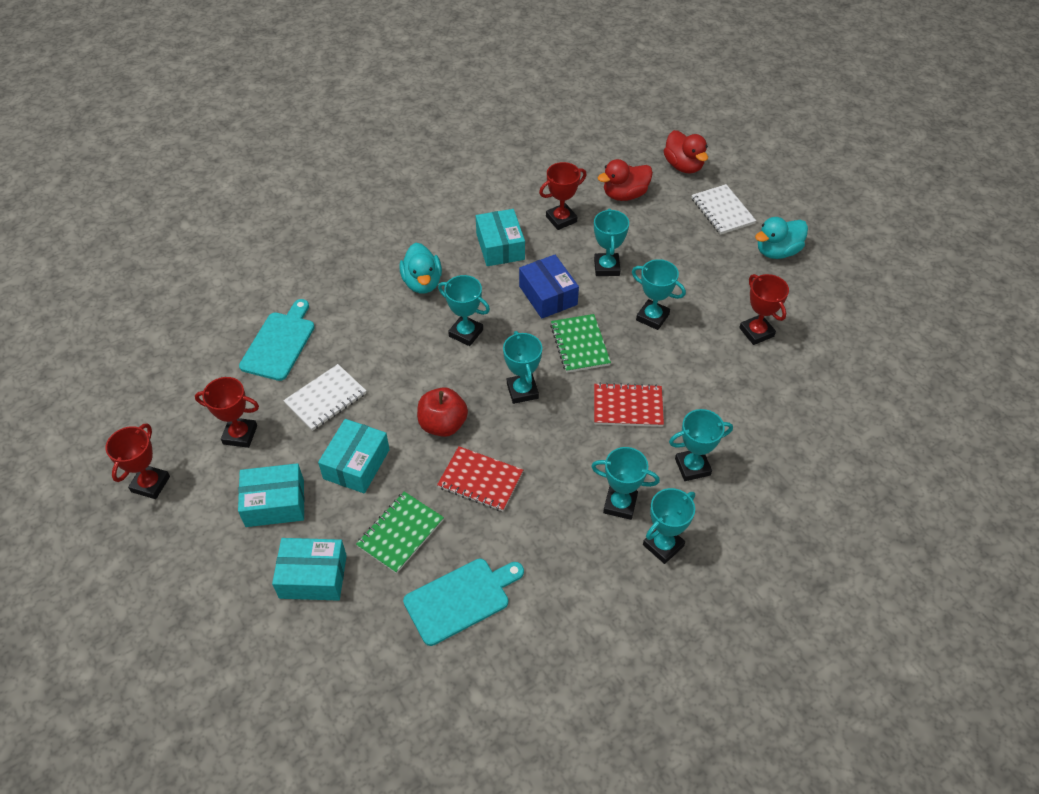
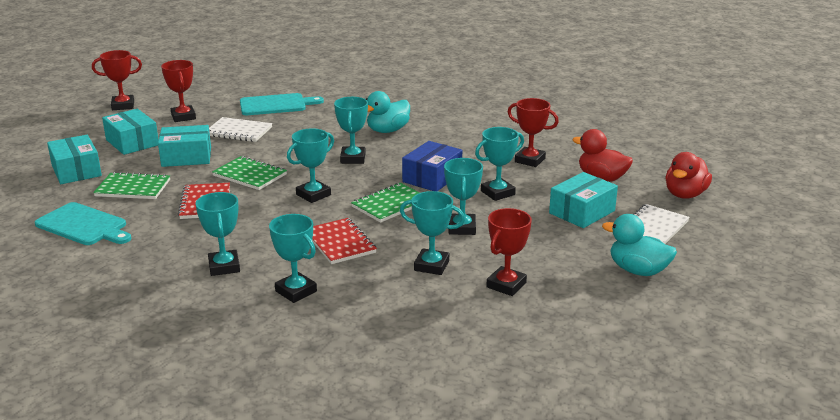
camera: 60 degrees right, 25 degrees down
(443, 424) = (250, 175): red apple -> green notebook
(500, 246) = (464, 146): turquoise box -> turquoise box (582, 212)
(663, 545) = (192, 298): turquoise trophy -> turquoise trophy (431, 265)

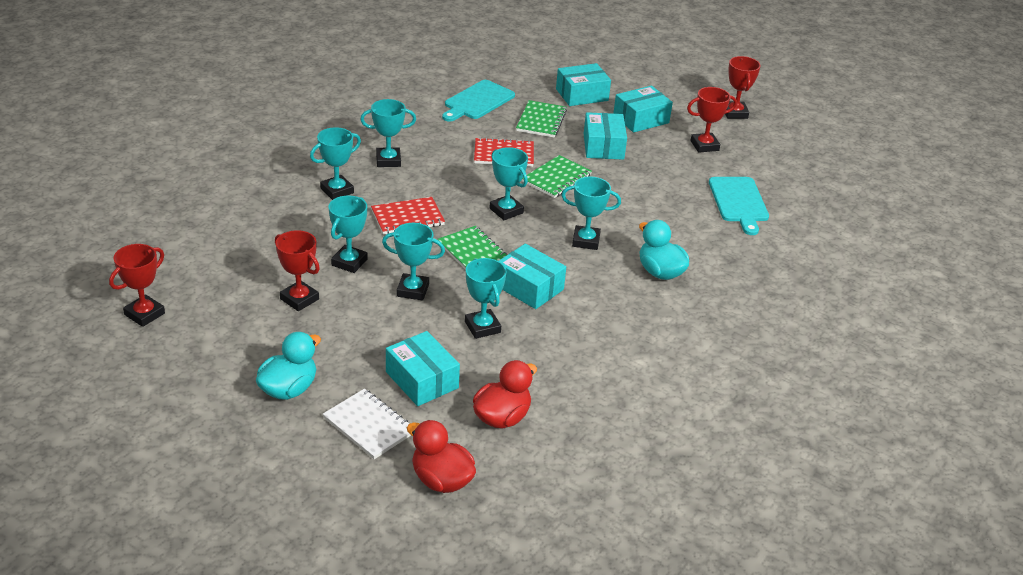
camera: 95 degrees right, 10 degrees up
(238, 131) = (663, 176): white notebook -> none
(432, 178) = (529, 287): blue box -> turquoise box
(530, 160) = (562, 368): red trophy -> red trophy (144, 314)

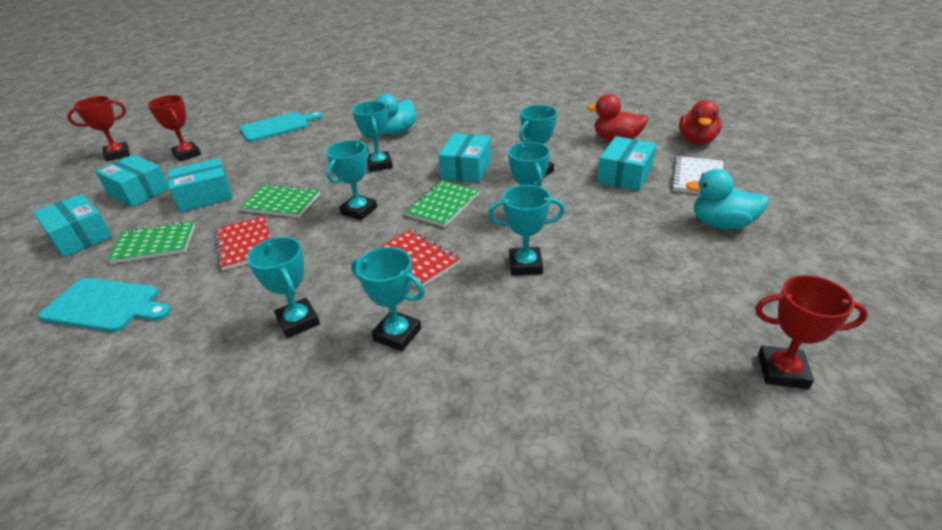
camera: 110 degrees left, 0 degrees up
(299, 299) = (614, 270): red trophy -> none

